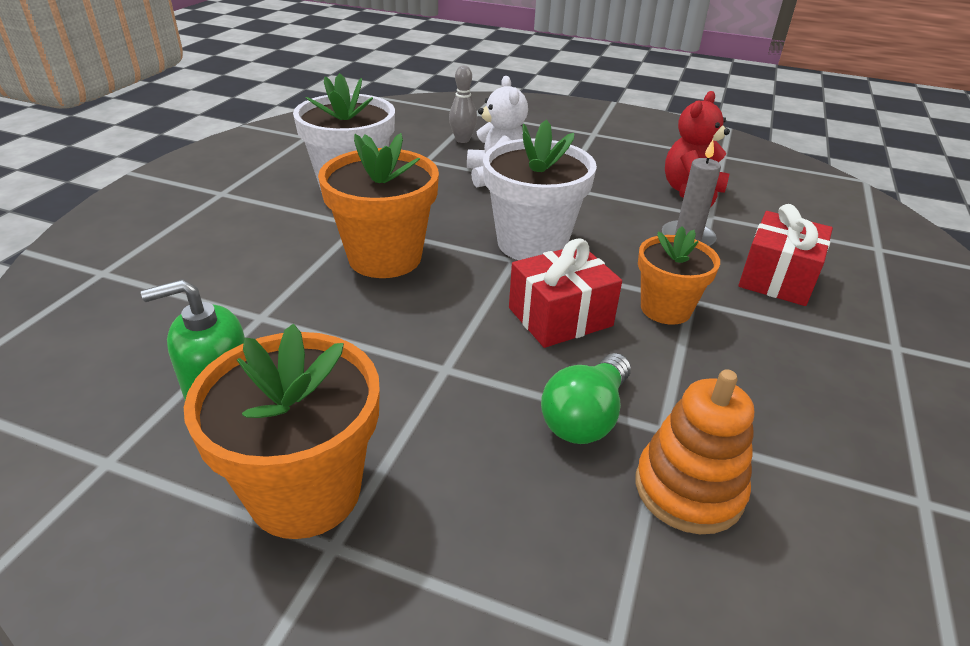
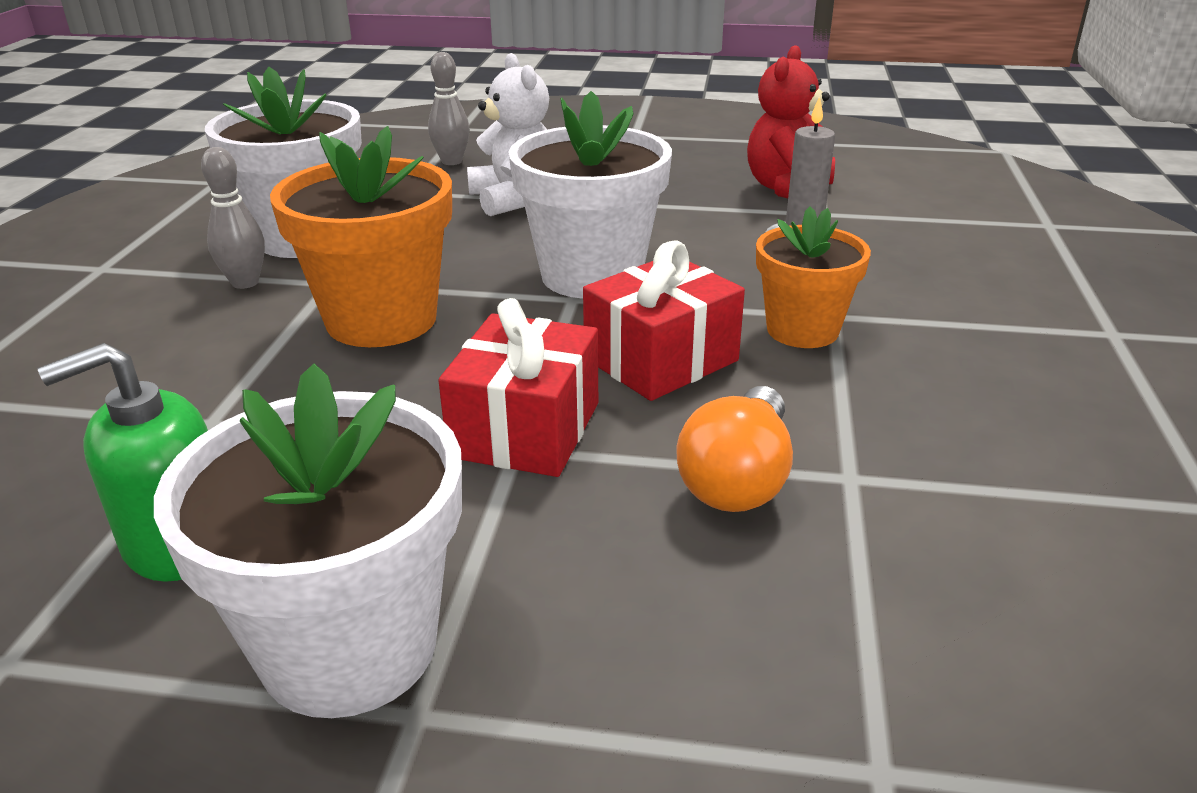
camera: 10 degrees left, 5 degrees down
(305, 491) = (349, 647): orange flower pot -> white flower pot
(306, 217) = (245, 282): none -> grey bowling pin
(586, 416) = (738, 478): green light bulb -> orange light bulb
(688, 489) = (910, 545): orange stacking toy -> none
(777, 278) = (935, 274): red gift -> red gift (526, 429)

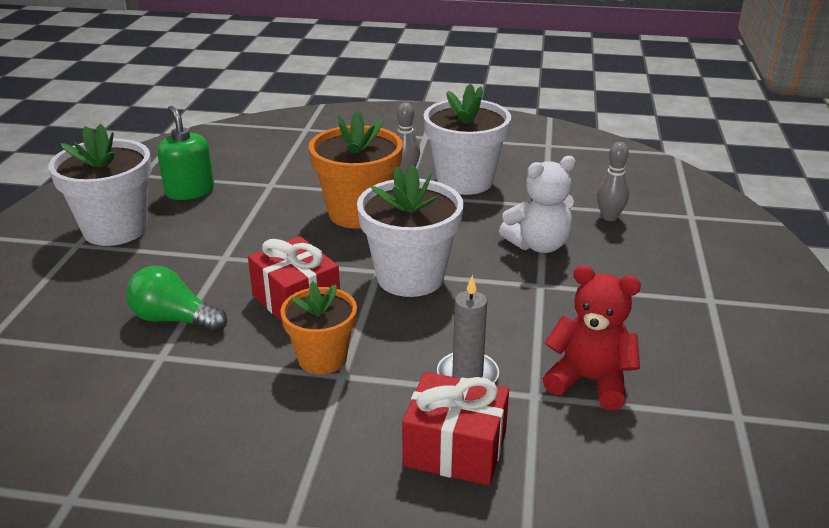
camera: 90 degrees right, 0 degrees up
(526, 429) = (238, 259): red gift -> red gift (455, 449)
(738, 478) = (174, 319): orange light bulb -> green light bulb

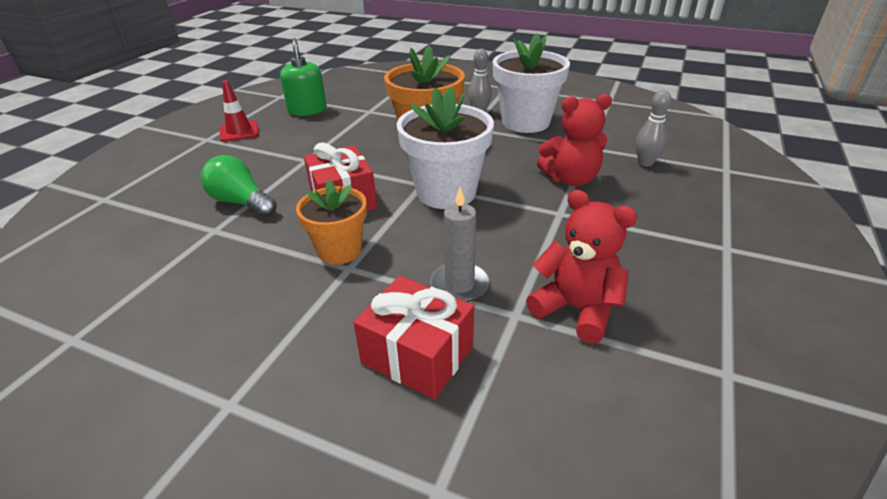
camera: 15 degrees right, 5 degrees up
(115, 229) = (239, 131): white flower pot -> red traffic cone
(538, 245) = (570, 179): white teddy bear -> red teddy bear

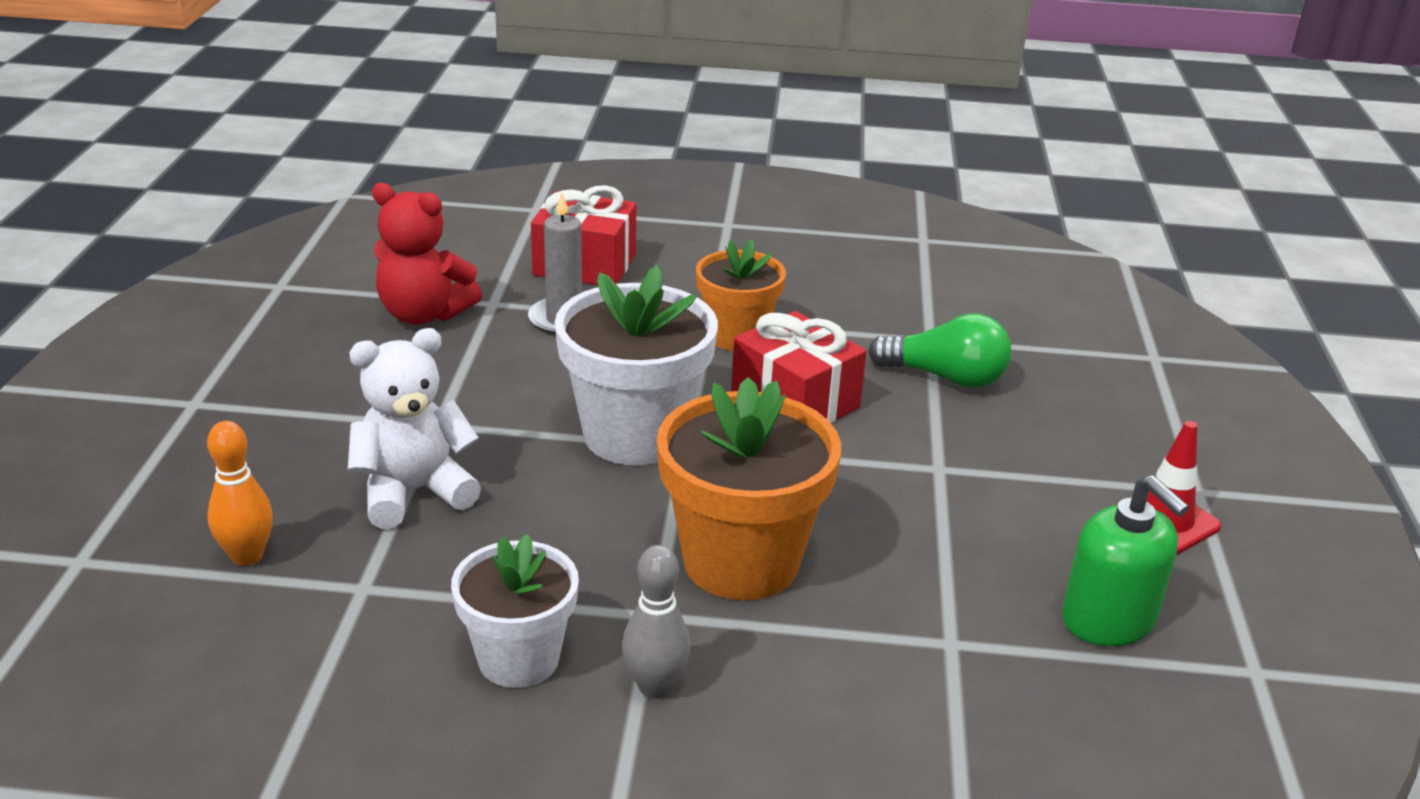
camera: 160 degrees right, 5 degrees down
(525, 122) = (518, 659): white flower pot -> white flower pot, size x0.63
(570, 179) = (413, 492): red teddy bear -> white teddy bear
(645, 163) = (247, 556): grey bowling pin -> orange bowling pin

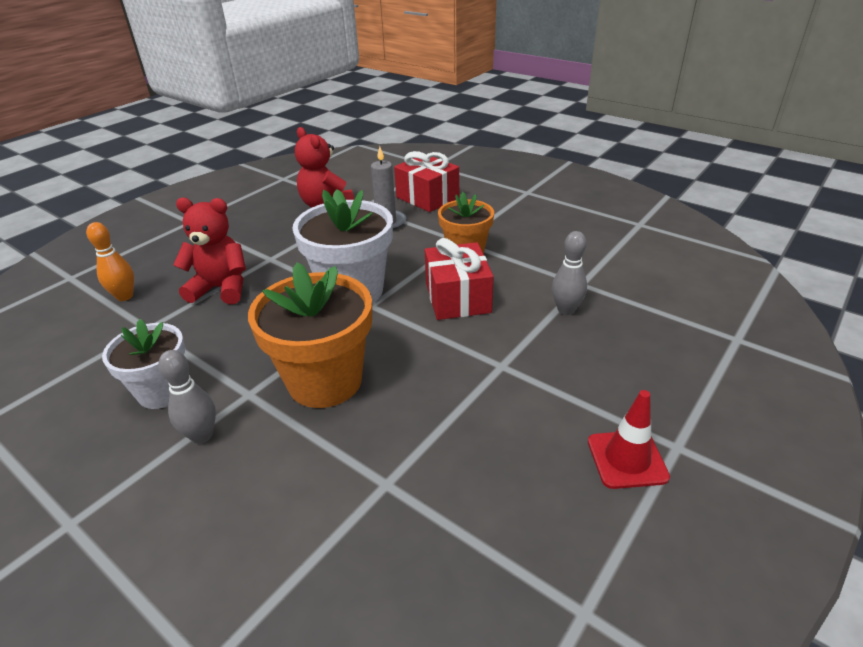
camera: 35 degrees right, 5 degrees up
(413, 492) = (221, 288): white teddy bear -> red teddy bear
(945, 377) = (566, 310): green light bulb -> grey bowling pin
(1108, 619) = (509, 515): green soap dispenser -> none

